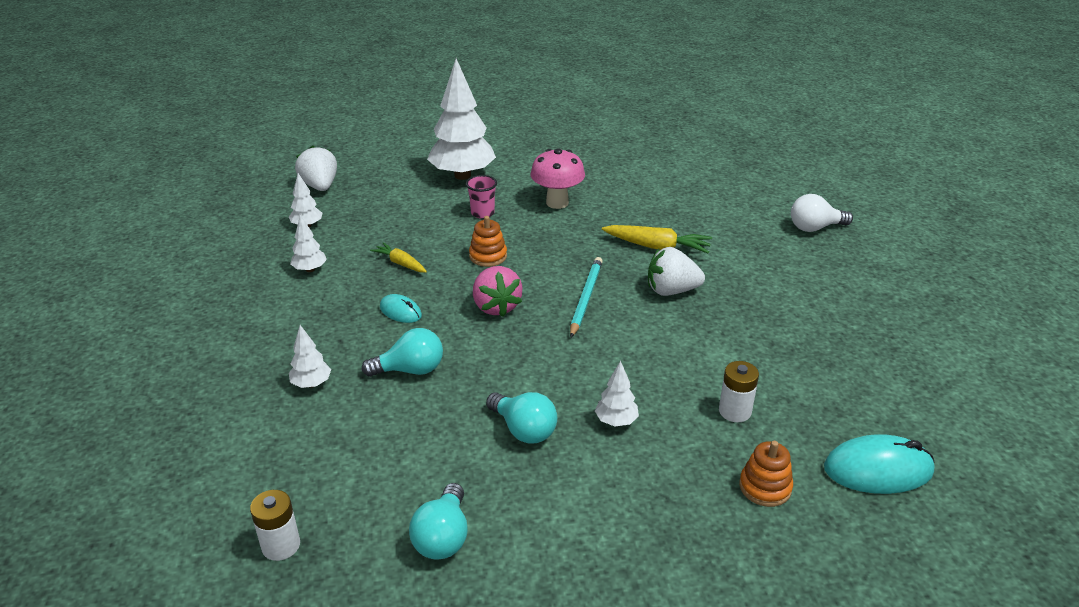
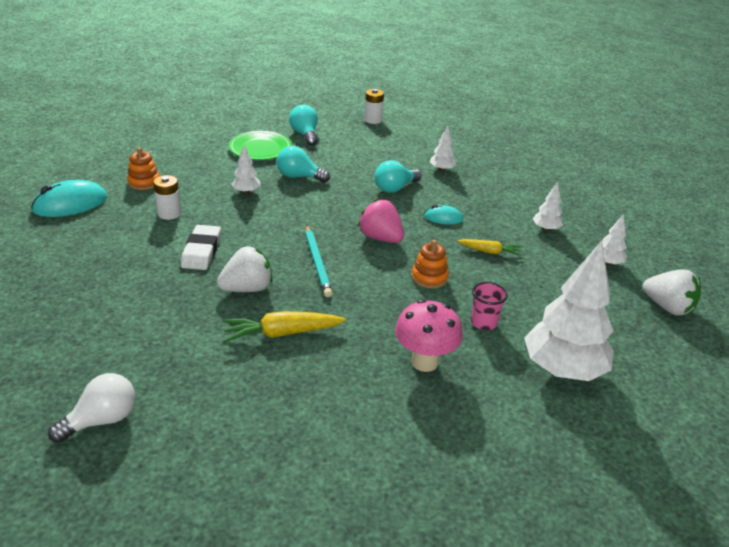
camera: 150 degrees right, 0 degrees up
(546, 519) = (260, 148): none -> green plate
(706, 344) = (201, 251): none -> white eraser

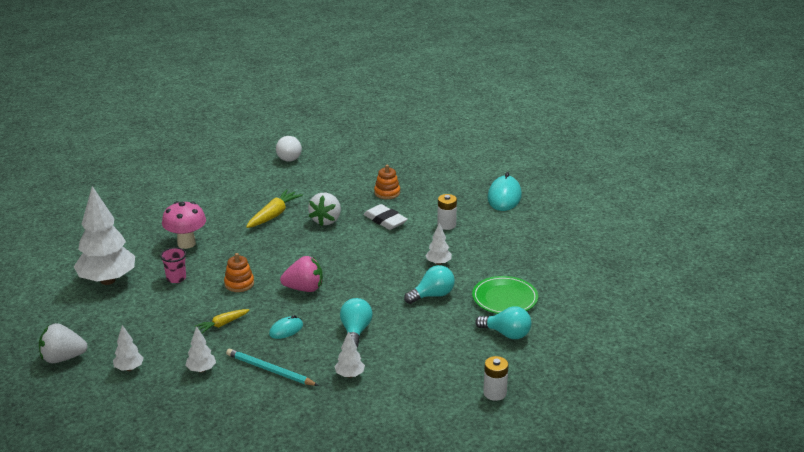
camera: 135 degrees right, 5 degrees down
(144, 182) = (504, 230): orange stacking toy -> orange stacking toy (387, 193)
(317, 262) = (315, 252): turquoise pencil -> turquoise pencil (270, 370)

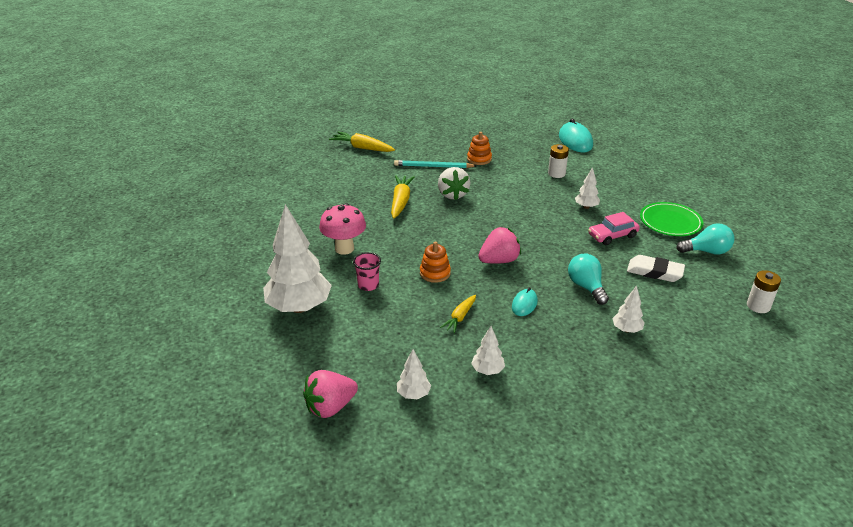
camera: 25 degrees left, 5 degrees up
(63, 358) = (330, 407): white strawberry -> pink strawberry
(270, 370) = (552, 349): turquoise pencil -> turquoise pencil (433, 166)
(290, 157) = (362, 148): white light bulb -> yellow carrot
(385, 220) = (503, 182): white eraser -> white eraser (654, 272)
(432, 295) = (612, 235): turquoise light bulb -> pink car

